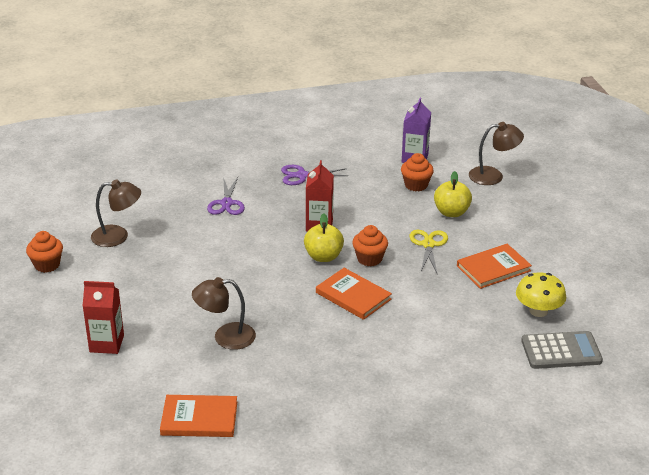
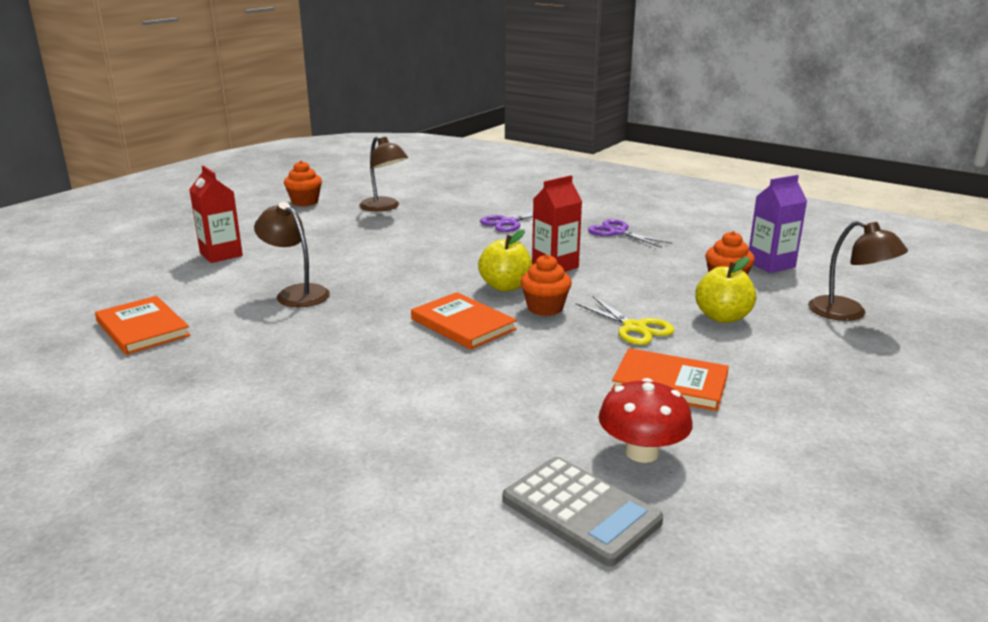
camera: 50 degrees right, 10 degrees down
(353, 296) = (463, 324): orange book -> orange book turned 45 degrees counterclockwise
(428, 245) = (634, 328): yellow scissors -> yellow scissors turned 90 degrees clockwise
(538, 311) = (642, 452): yellow mushroom -> red mushroom

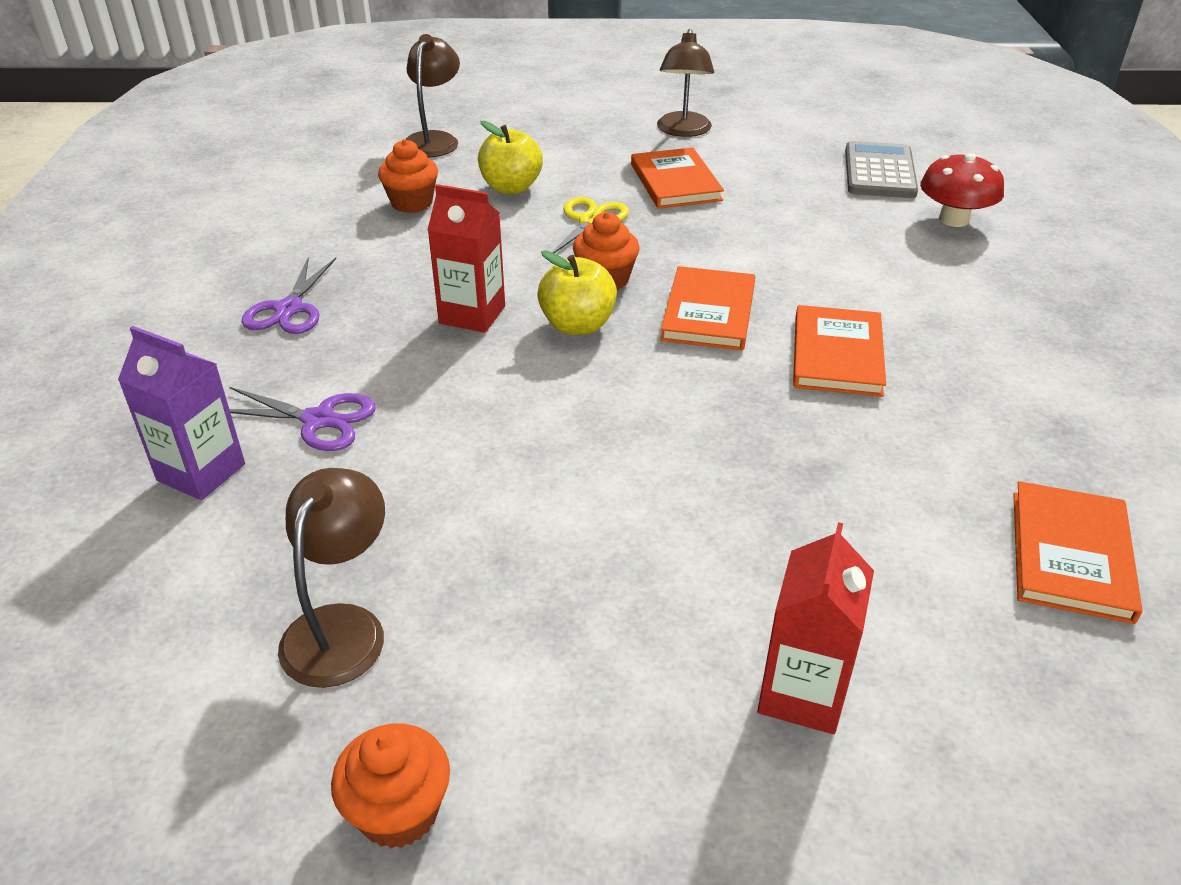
camera: 125 degrees left, 15 degrees up
(296, 293) = (804, 483): brown lamp -> brown lamp (683, 131)
(360, 343) = (837, 355): none -> orange book
(642, 452) = (787, 170): red mushroom -> red mushroom (953, 219)
(771, 264) = (329, 190): purple carton -> purple carton (201, 472)

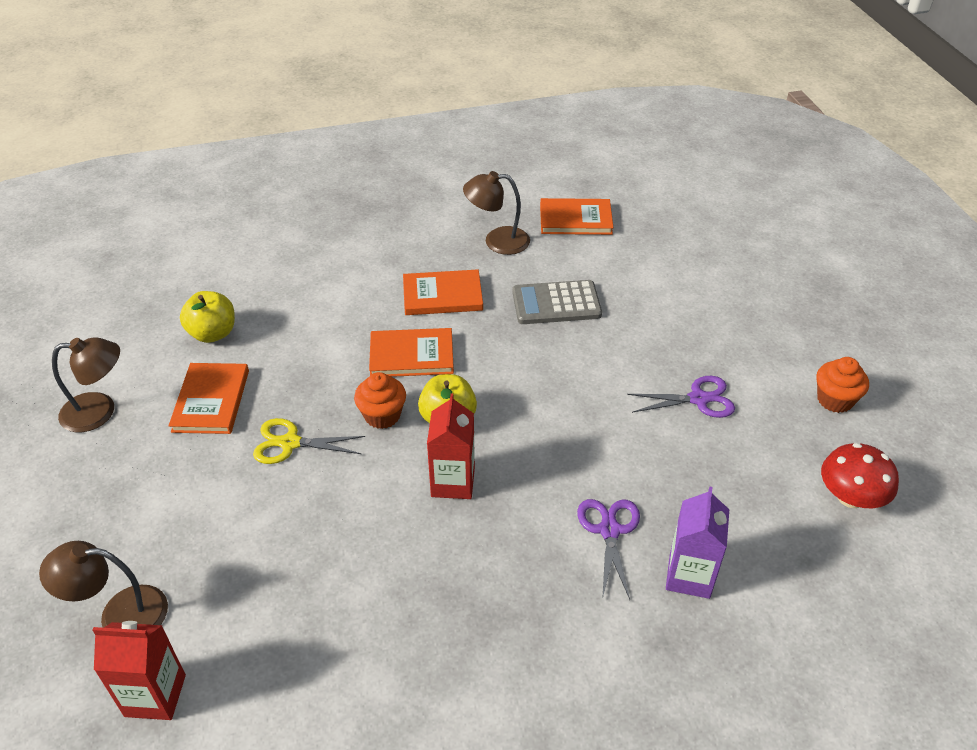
camera: 105 degrees left, 5 degrees up
(289, 309) = (482, 610): purple scissors -> purple scissors (698, 399)
(342, 627) = (760, 454): brown lamp -> brown lamp (497, 241)
(412, 203) = (273, 584): orange cupcake -> none
(511, 188) = (232, 513): yellow apple -> yellow apple (213, 333)
(675, 182) = (211, 401): orange book -> orange book turned 60 degrees counterclockwise
(802, 693) = (700, 291): red carton -> red carton (155, 695)
(879, 172) = (183, 288): grey calculator -> grey calculator (556, 303)
(953, 219) = (257, 252): red mushroom -> red mushroom (850, 497)

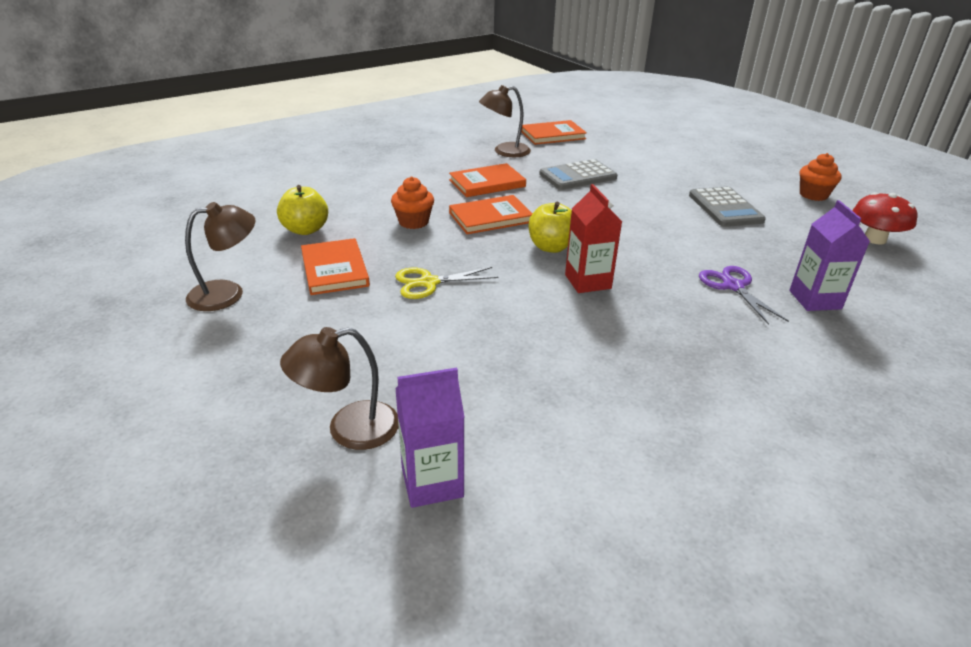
camera: 20 degrees left, 10 degrees down
(155, 695) = (432, 482): red carton -> purple carton
(382, 415) = (495, 254): orange cupcake -> orange cupcake (413, 222)
(698, 399) = (725, 208): purple scissors -> grey calculator

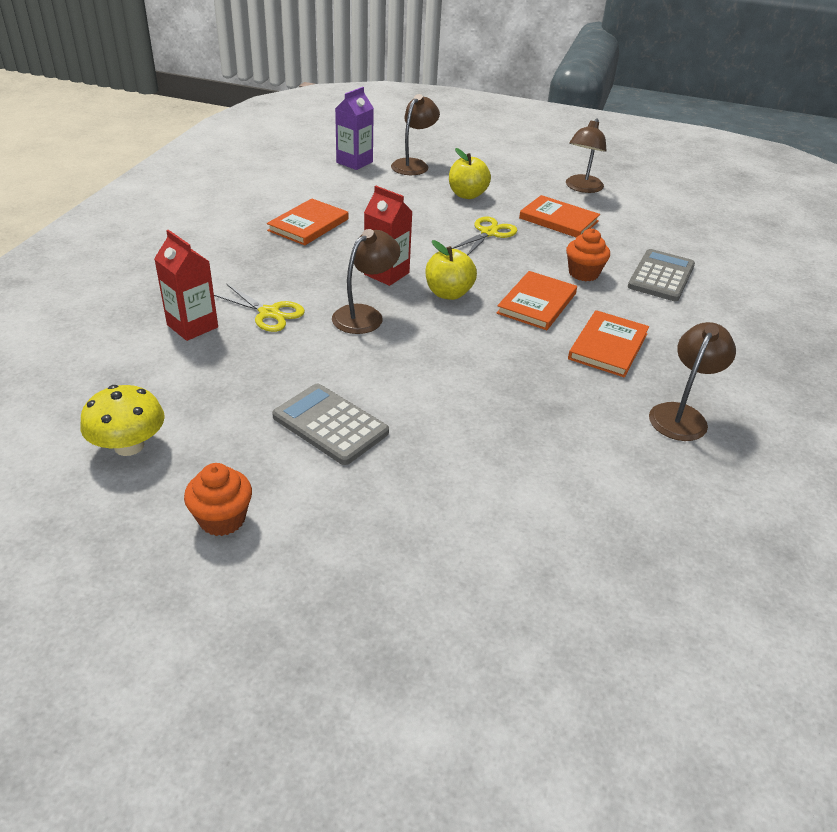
camera: 140 degrees right, 5 degrees up
(305, 230) = (635, 237): yellow apple -> yellow apple (467, 195)
(553, 135) = (694, 496): orange book -> orange book (308, 225)
(578, 176) = (543, 406): grey calculator -> grey calculator (661, 276)
(644, 256) = (365, 315): none -> brown lamp
(733, 286) = (269, 313): purple scissors -> yellow scissors
(815, 300) = (192, 326): purple carton -> red carton
(874, 239) = (129, 445): red mushroom -> yellow mushroom

